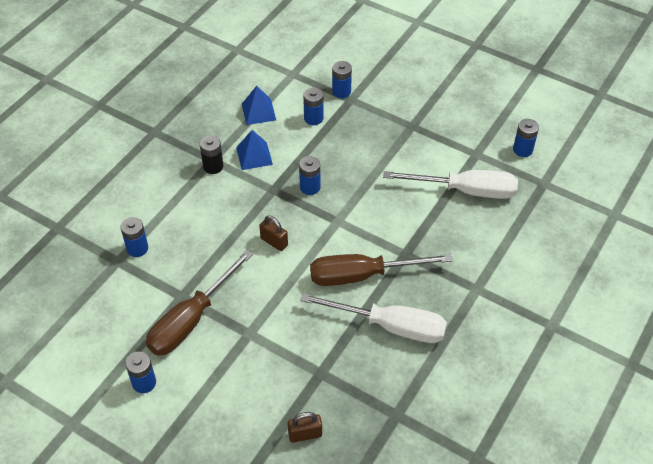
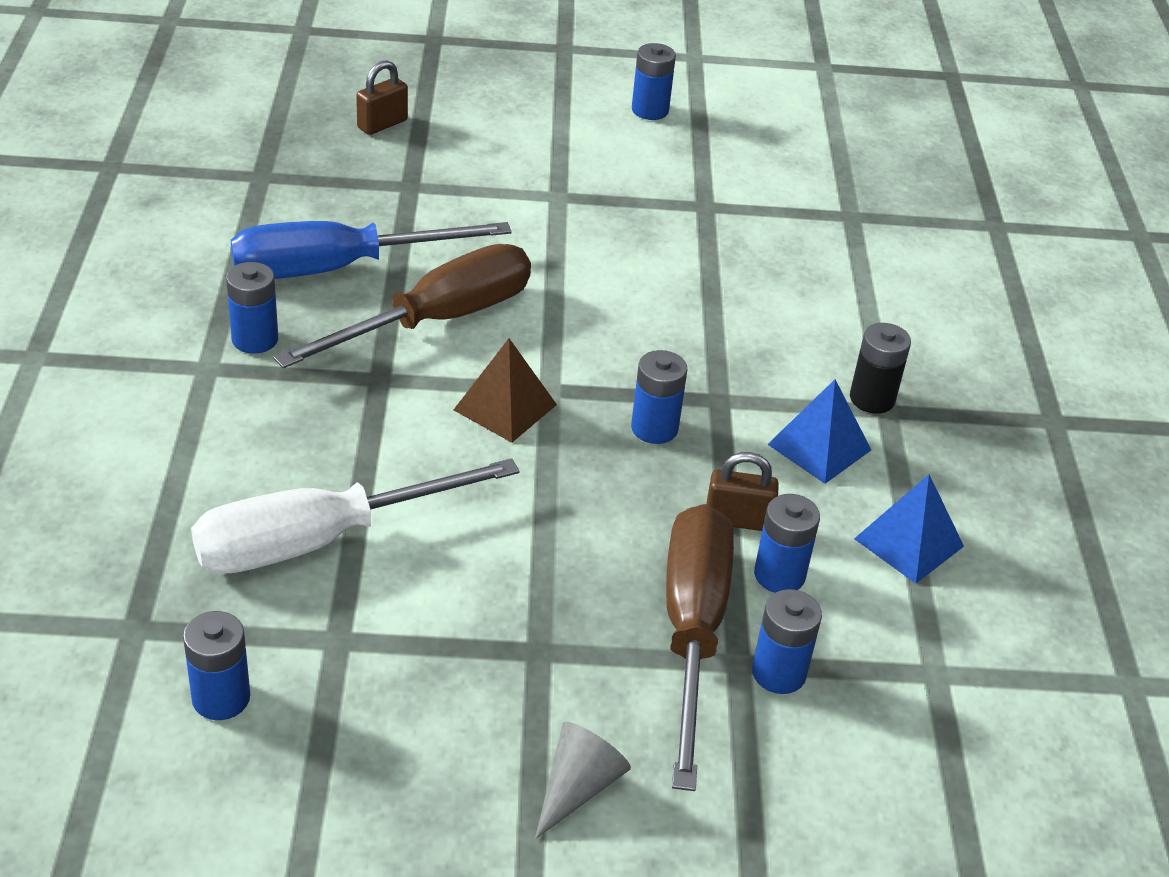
camera: 145 degrees right, 10 degrees down
(137, 248) = (843, 239): blue battery -> blue battery (255, 339)
(191, 320) = (660, 185): brown screwdriver -> brown screwdriver (692, 631)
(274, 242) = (635, 318): brown padlock -> brown padlock (737, 520)
(362, 219) = (505, 407): none -> brown pyramid
(390, 326) = (337, 268): white screwdriver -> blue screwdriver
(426, 86) = (578, 787): none -> grey cone

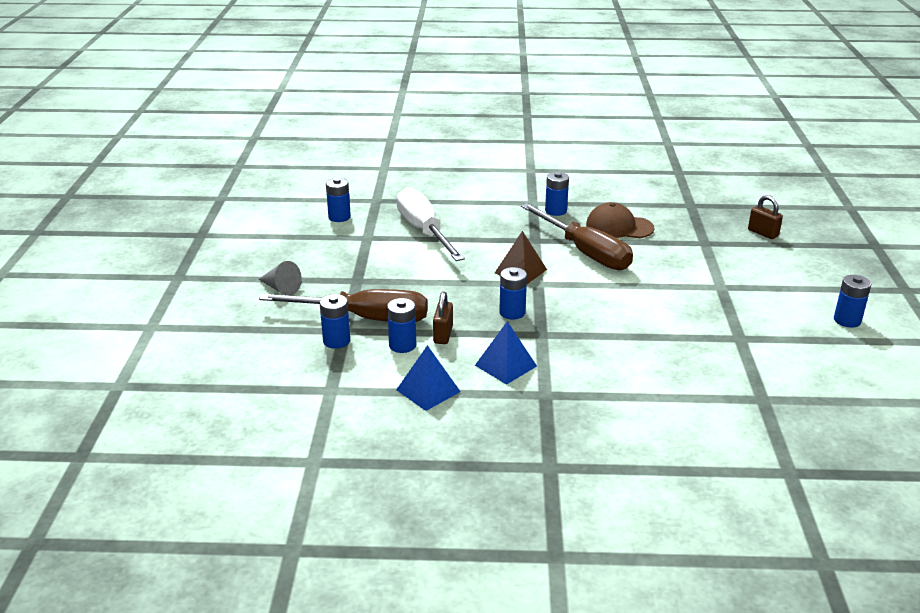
camera: 95 degrees right, 10 degrees down
(337, 268) = (619, 227): blue screwdriver -> brown cap
(872, 399) = (554, 389): black battery -> none

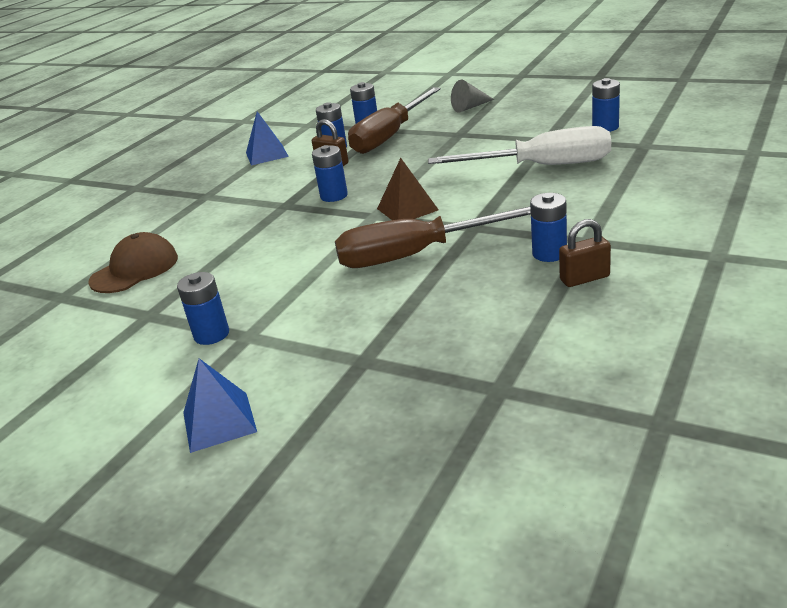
camera: 120 degrees right, 0 degrees up
(505, 365) = (260, 184): blue pyramid -> blue pyramid (219, 421)
(619, 227) = (467, 295): brown cap -> brown cap (134, 269)
(763, 233) = (342, 438): brown padlock -> brown padlock (584, 278)
(847, 320) = (70, 417): blue battery -> blue battery (211, 334)

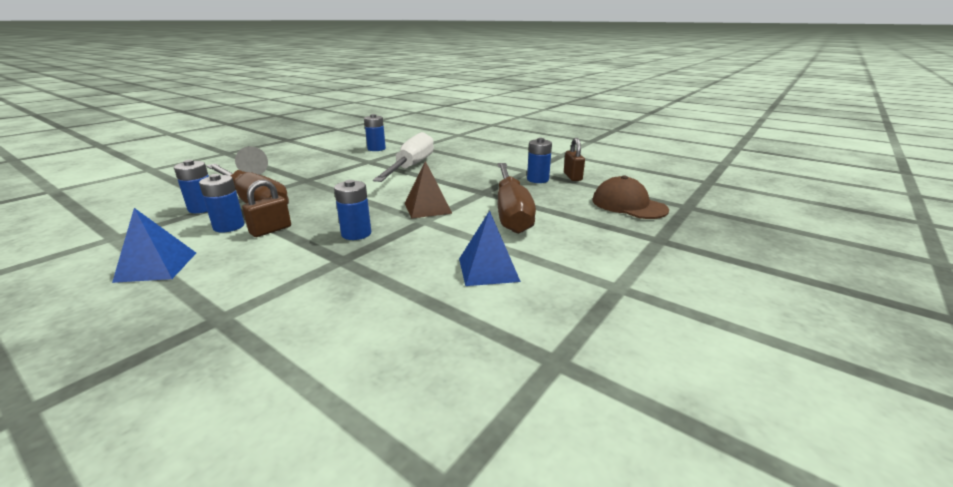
camera: 85 degrees left, 5 degrees down
(134, 269) = (408, 384): brown cap -> brown cap (628, 205)
(211, 334) = (613, 308): blue battery -> none
(219, 421) = (758, 303): blue pyramid -> blue pyramid (488, 269)

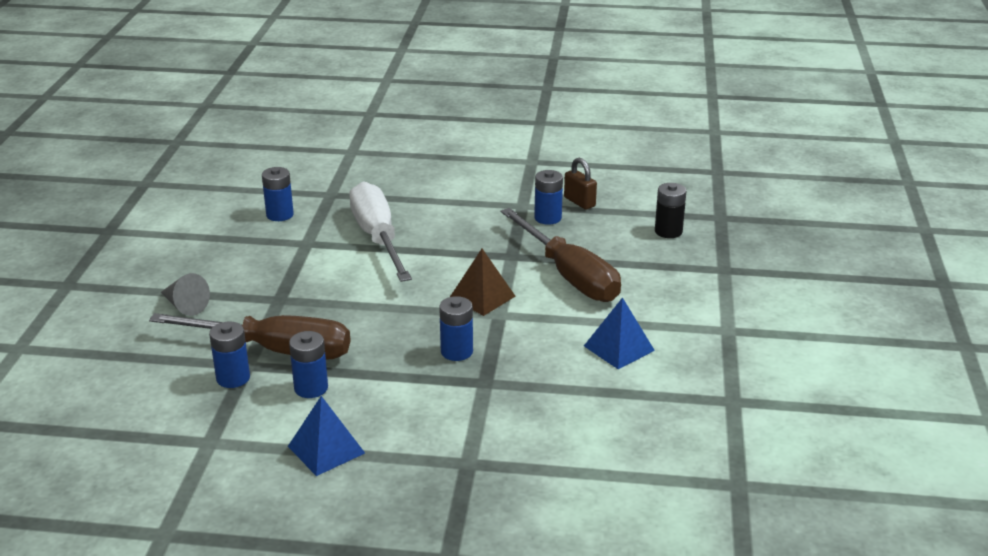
camera: 30 degrees left, 5 degrees up
(271, 230) = (364, 377): brown padlock -> none
(628, 205) = (668, 231): brown cap -> black battery

